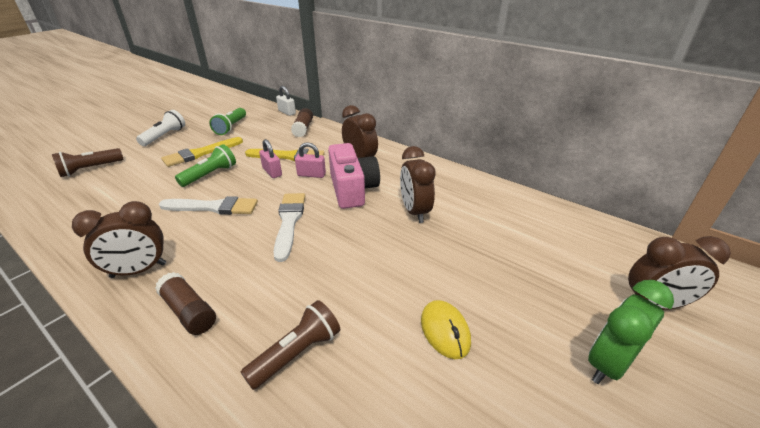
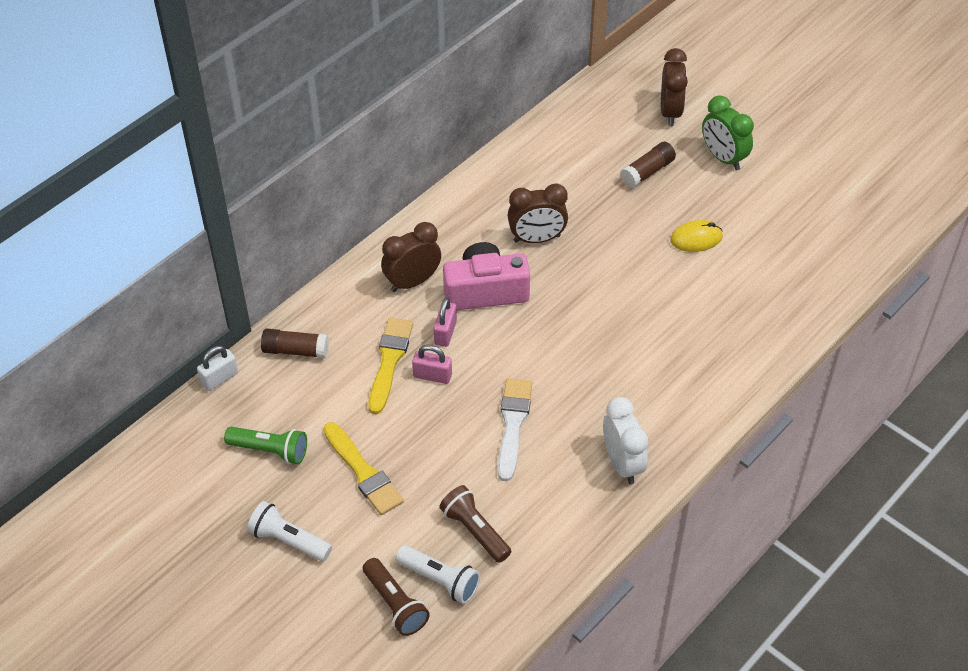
camera: 85 degrees left, 15 degrees up
(94, 183) = (440, 580): none -> white flashlight
(139, 270) = (622, 464): brown clock -> white clock
(189, 311) = (676, 408): brown glue stick -> brown glue stick (647, 172)
(210, 175) = (432, 445): green flashlight -> none
(272, 172) = (432, 376): pink padlock -> pink padlock turned 45 degrees clockwise
(289, 222) = (548, 347): white brush -> none
(297, 353) = (717, 328): brown flashlight -> brown flashlight (475, 531)

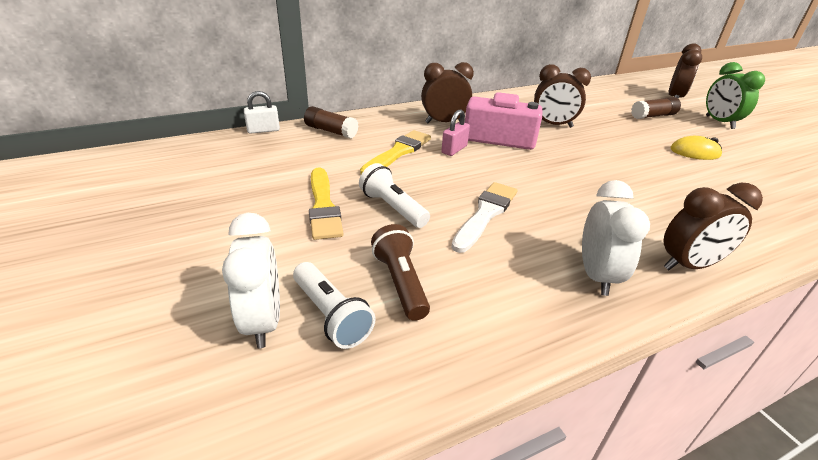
camera: 20 degrees right, 15 degrees down
(270, 450) = (259, 173): green flashlight -> none
(289, 540) = (212, 232): white flashlight -> white flashlight (392, 208)
(395, 604) = (263, 321): brown flashlight -> white clock
(432, 376) = (428, 168): pink padlock -> none
(693, 423) = (689, 265): none -> brown clock

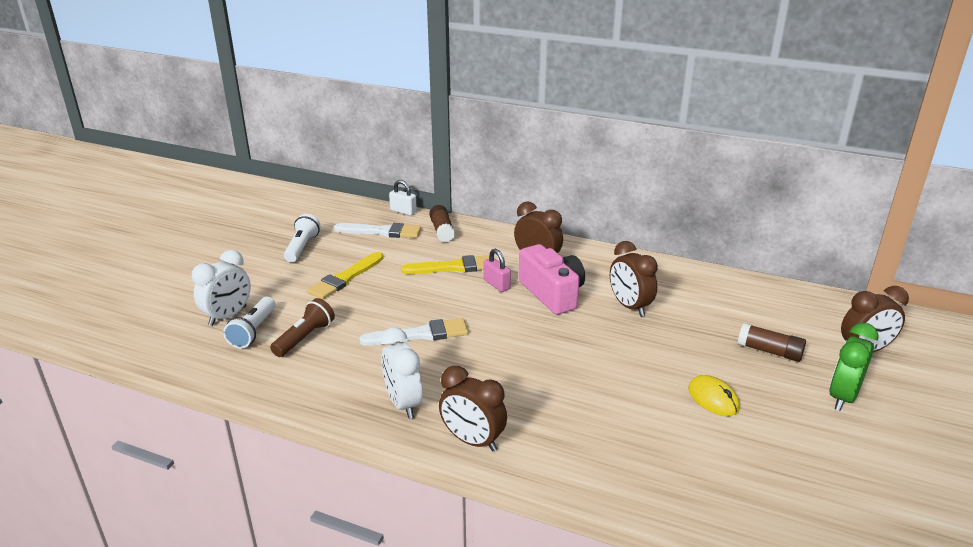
camera: 50 degrees right, 5 degrees down
(277, 153) = (382, 231): none -> white brush
(392, 208) = (377, 300): white flashlight -> white flashlight (302, 247)
(454, 149) = (496, 284): pink padlock -> pink padlock turned 60 degrees clockwise
(596, 275) = (403, 403): white clock -> white clock turned 105 degrees clockwise

